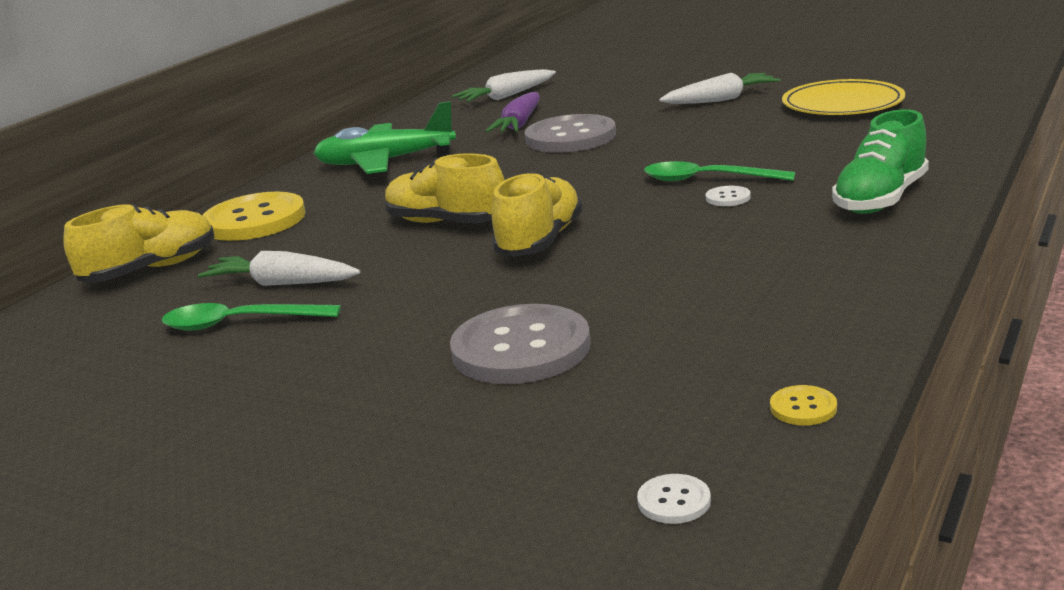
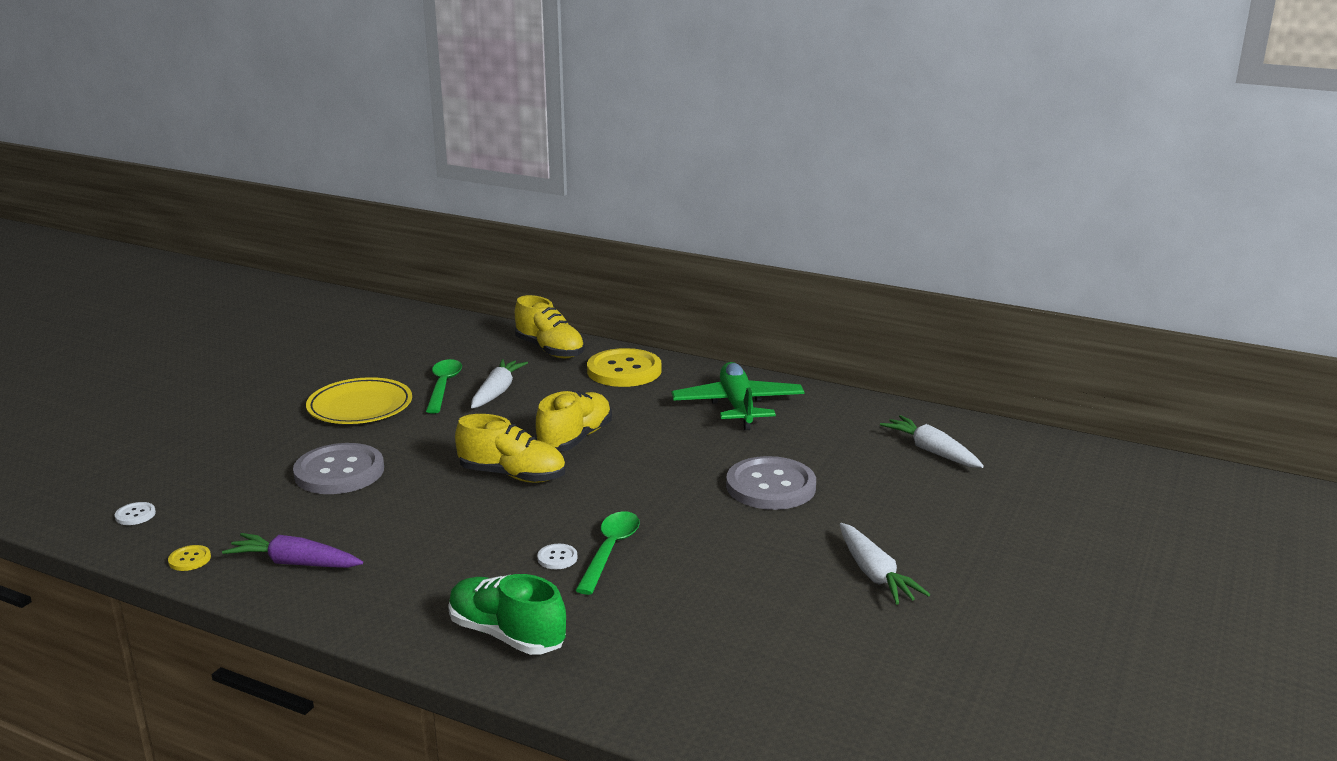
camera: 85 degrees right, 0 degrees up
(519, 124) = (826, 460): purple carrot -> purple carrot (295, 563)
(842, 104) = (826, 653): yellow plate -> yellow plate (360, 406)

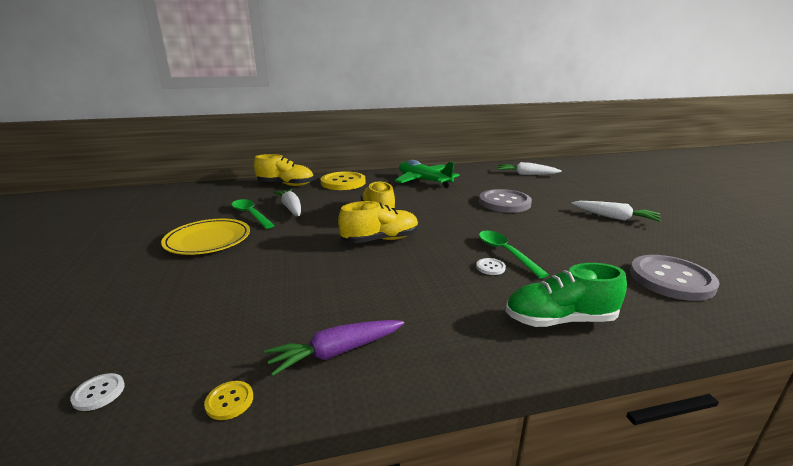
camera: 40 degrees left, 0 degrees up
(339, 472) = (260, 279): grey button -> grey button (671, 279)

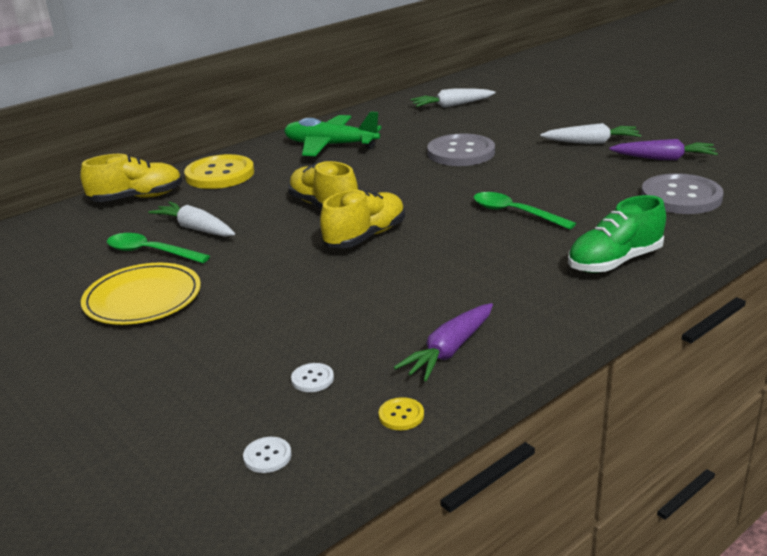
camera: 25 degrees left, 5 degrees up
(490, 267) = (513, 232): white button -> white button (312, 379)
(674, 244) = (663, 158): none -> purple carrot

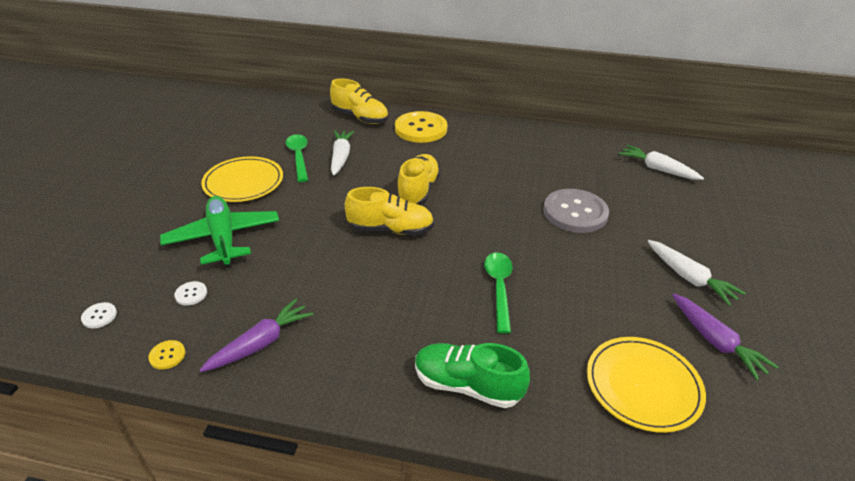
camera: 50 degrees right, 10 degrees up
(330, 145) = (513, 149): green plane -> green plane (223, 238)
(449, 350) = (261, 343): purple carrot -> purple carrot turned 135 degrees clockwise
(681, 197) = (643, 386): grey button -> yellow plate

